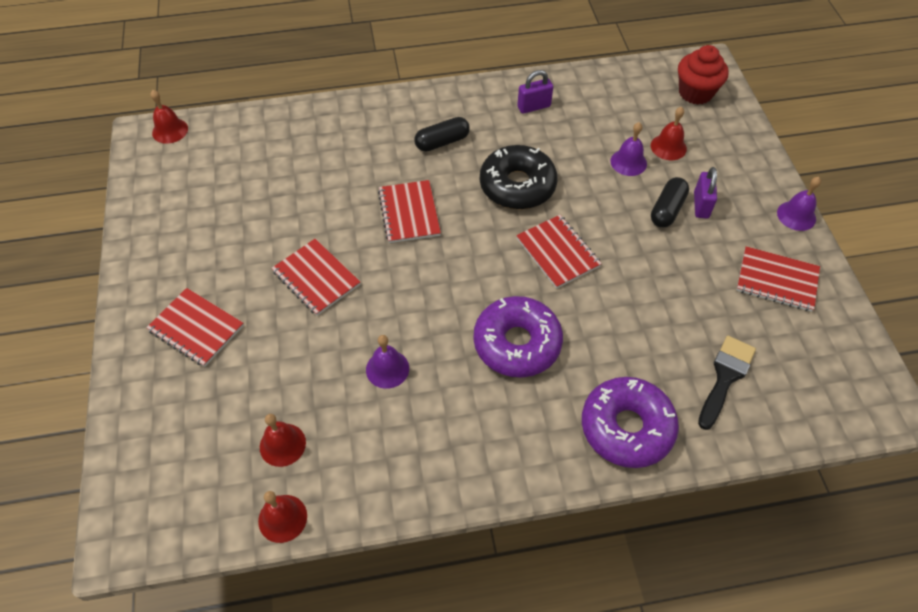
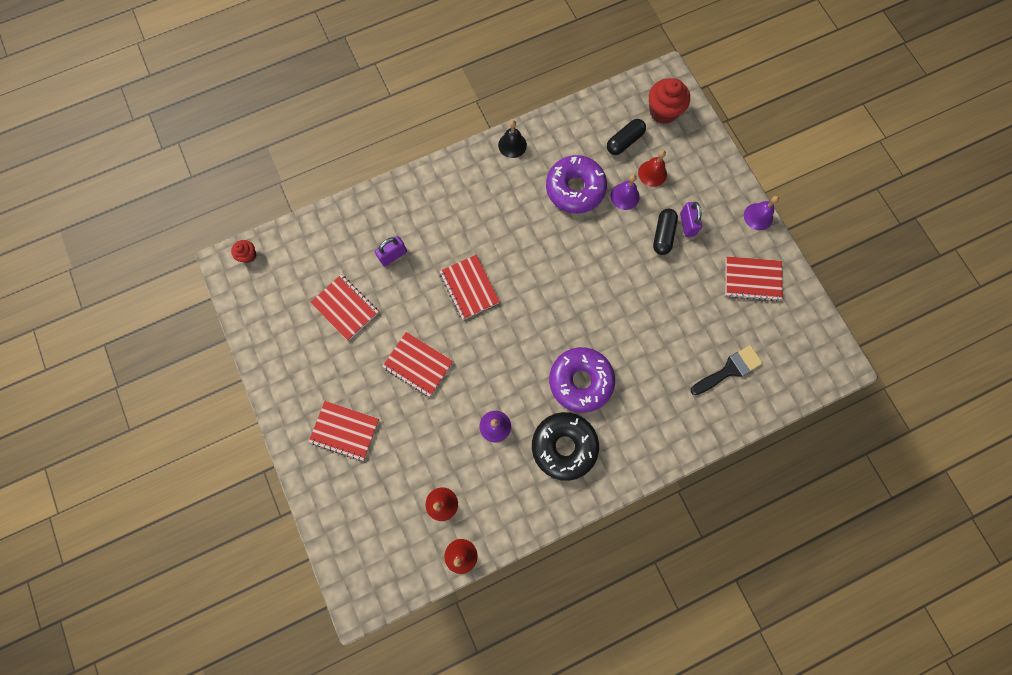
camera: 15 degrees left, 20 degrees up
(170, 130) = (248, 255): red bell -> red cupcake
(442, 142) = (474, 212): black capsule -> black capsule (624, 141)
(507, 90) = (512, 145): none -> black bell
(517, 185) = (545, 240): black donut -> black donut (564, 446)
(534, 107) = (538, 158): purple padlock -> purple padlock (393, 255)
(558, 252) = (590, 295): red notebook -> red notebook (345, 308)
(626, 427) = (670, 427): purple donut -> purple donut (575, 189)
(725, 377) = (729, 370): black brush -> black brush turned 45 degrees clockwise

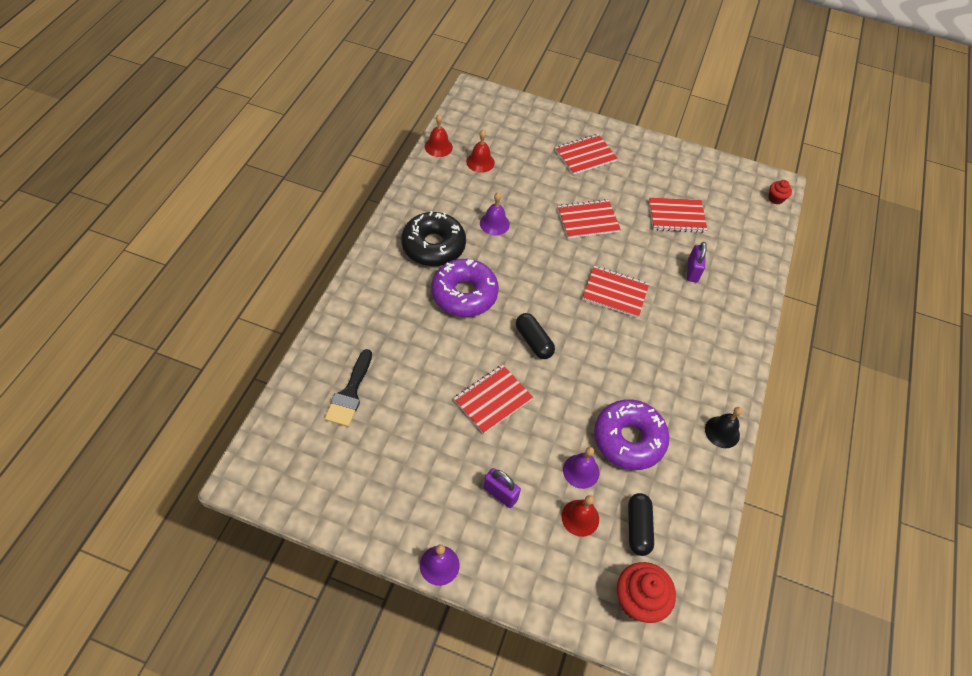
camera: 130 degrees right, 20 degrees down
(663, 235) = (512, 463): black capsule -> black capsule (533, 341)
(752, 279) = (393, 492): red notebook -> red notebook (493, 400)

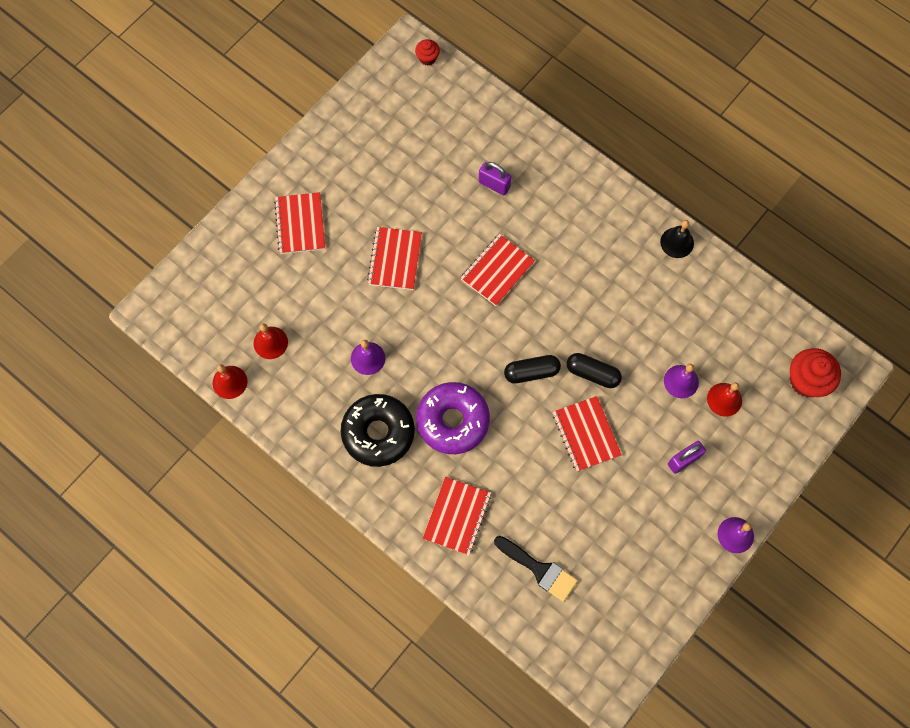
camera: 65 degrees left, 15 degrees up
(628, 439) = (661, 327): purple donut -> none
(638, 528) = (746, 354): black capsule -> black capsule (592, 374)
(676, 216) = (419, 167): red notebook -> red notebook (457, 516)

